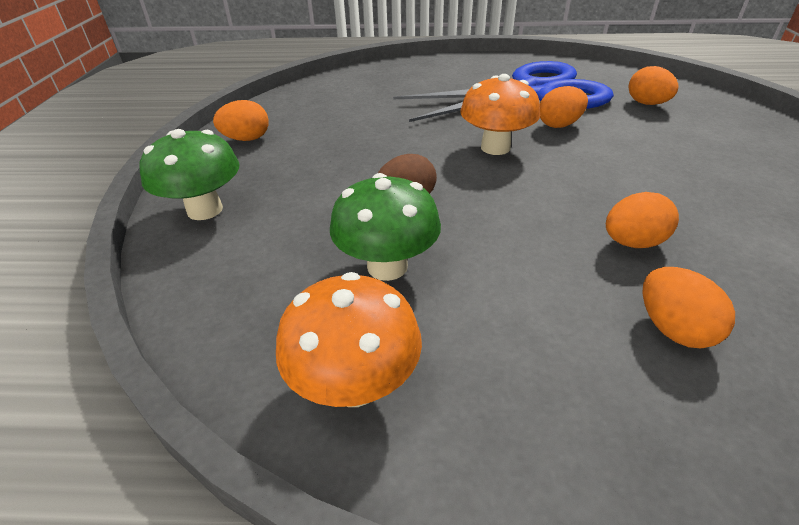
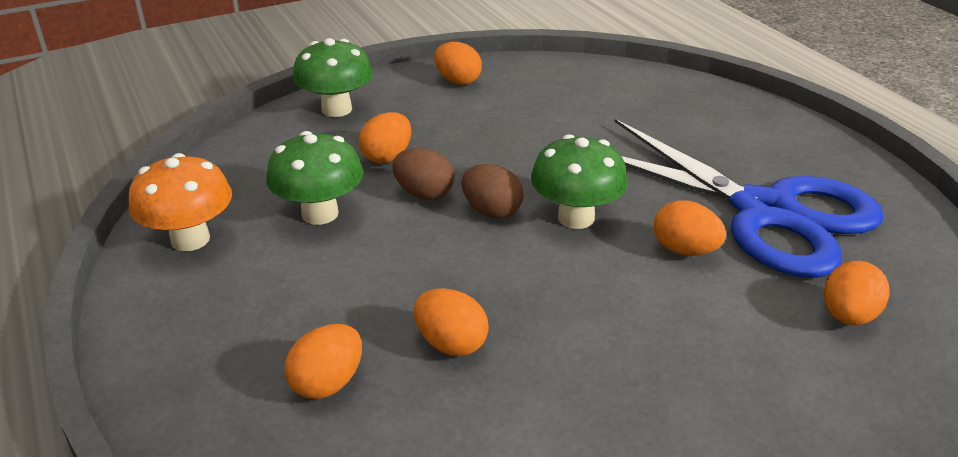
camera: 60 degrees right, 5 degrees down
(327, 203) = (387, 157): none -> orange egg
(460, 177) = (491, 211): none -> brown egg
(495, 147) = (576, 218): orange mushroom -> green mushroom

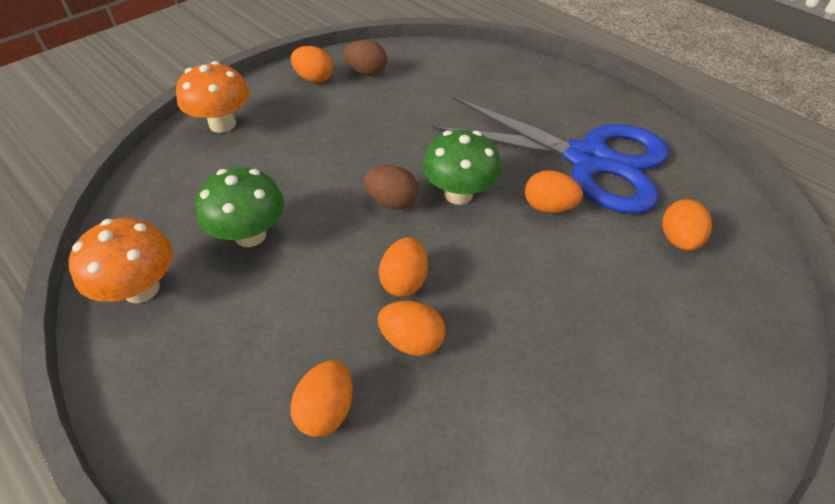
camera: 20 degrees left, 15 degrees up
(336, 109) = (222, 124): green mushroom -> orange mushroom
(387, 157) = (285, 165): orange egg -> orange egg (404, 281)
(424, 193) = (330, 195): brown egg -> brown egg (366, 72)

